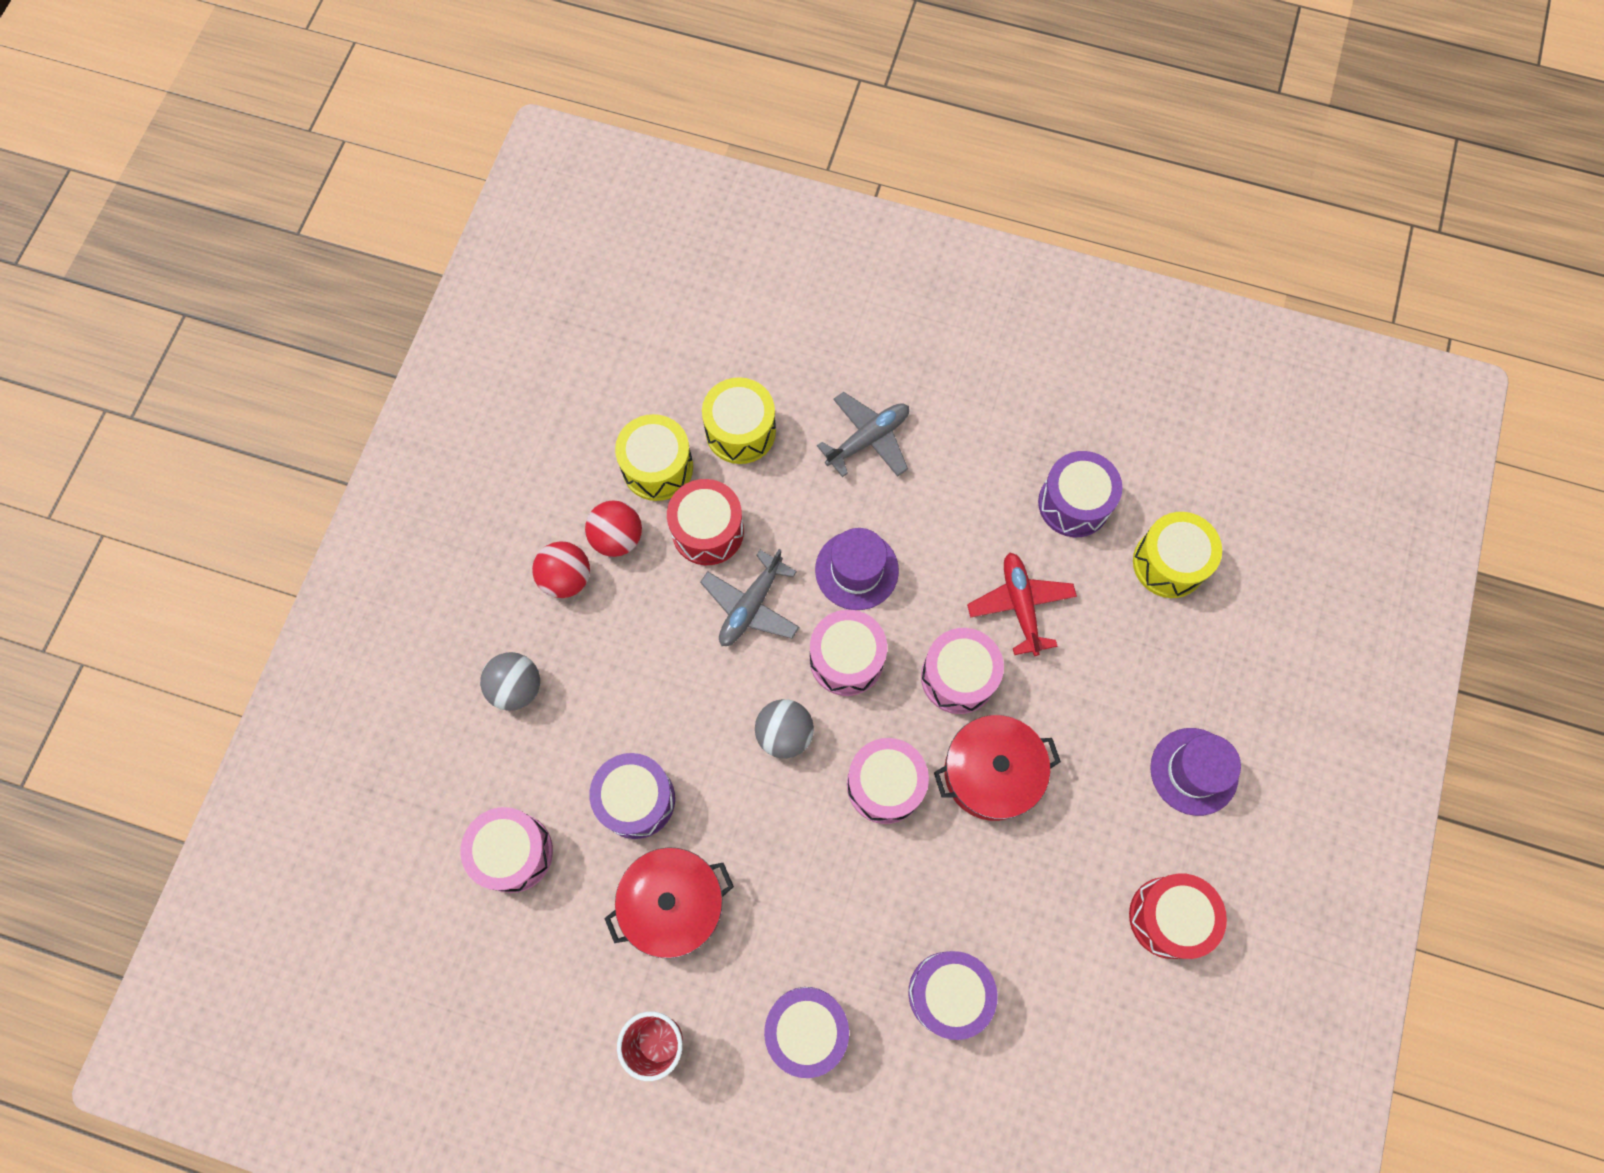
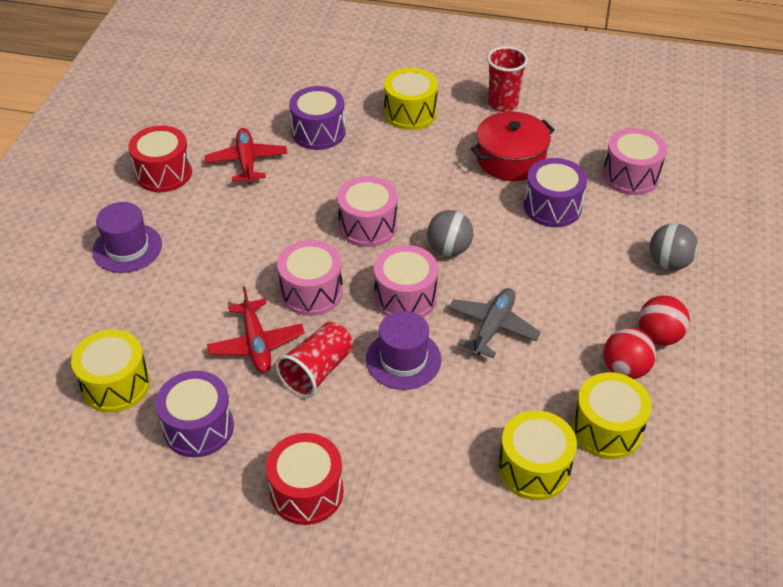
camera: 175 degrees right, 25 degrees down
(707, 531) = (544, 380): red drum -> red drum (307, 492)
(806, 1029) = (410, 113): purple drum -> yellow drum
(867, 439) = (403, 470): grey plane -> none
(951, 563) = (317, 370): none -> red cup
(991, 772) = (286, 237): red pot -> none
(1052, 932) = (247, 162): none -> red plane

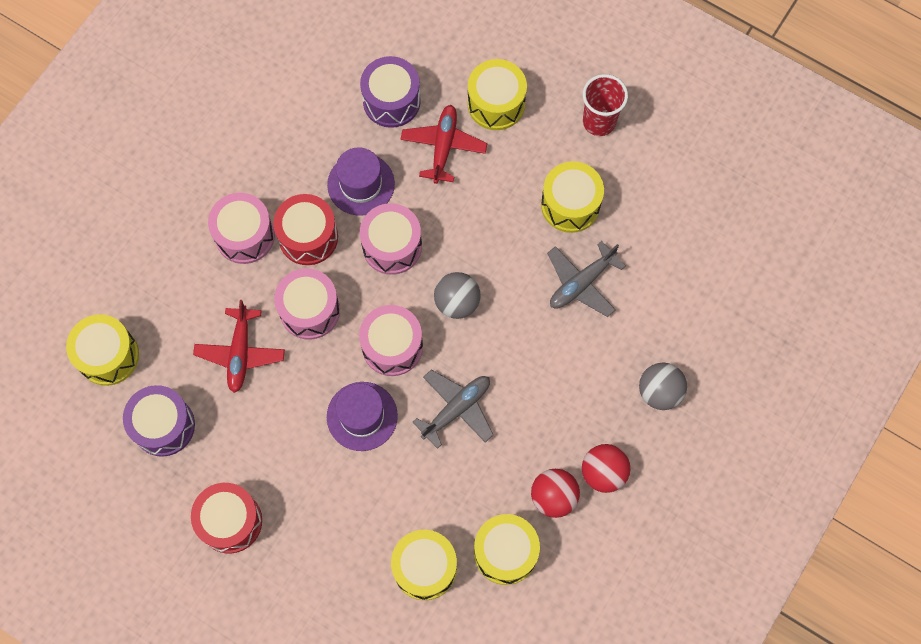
camera: 20 degrees right, 25 degrees up
(127, 248) = (160, 197): purple hat -> purple hat (361, 184)
(164, 173) = (221, 109): red drum -> red drum (308, 237)
(247, 162) = (306, 120): red plane -> red plane (443, 147)
(317, 370) = (283, 401): red cup -> none
(510, 159) = (570, 205): red pot -> yellow drum
(552, 207) = (581, 283): purple drum -> grey plane
(630, 176) = (681, 269): pink drum -> pink drum (245, 235)

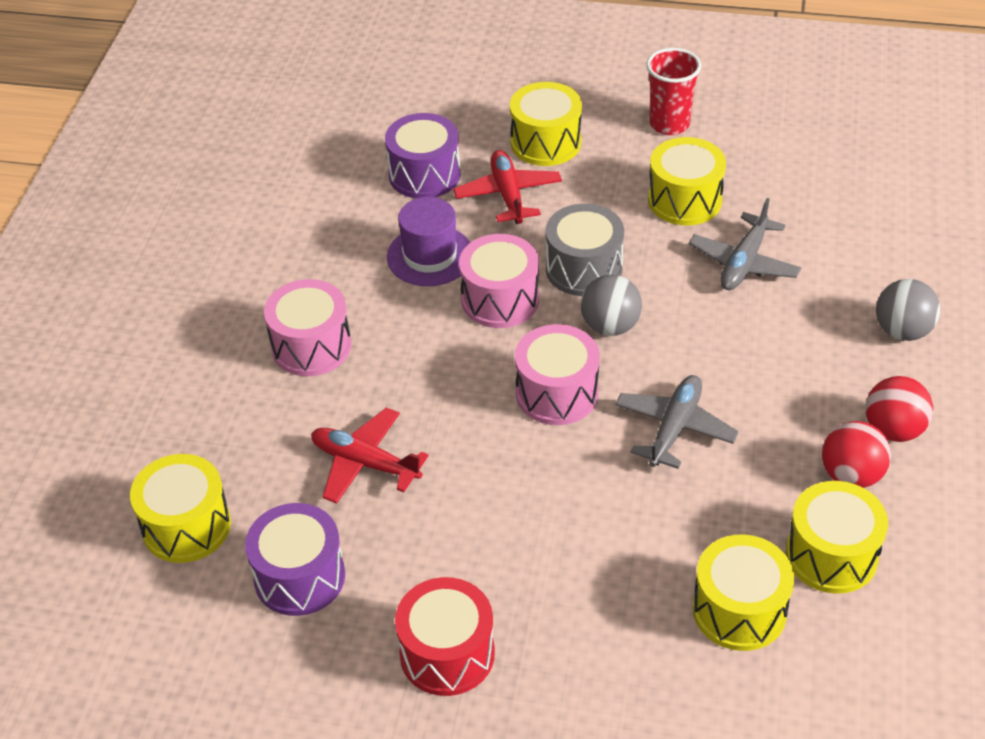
camera: 20 degrees left, 25 degrees down
(240, 352) = (365, 463): red plane -> red plane turned 135 degrees clockwise
(308, 237) = (392, 323): red drum -> none
(309, 310) = (432, 392): pink drum -> none
(362, 416) = (560, 476): purple hat -> none
(464, 241) = (584, 269): none -> grey drum

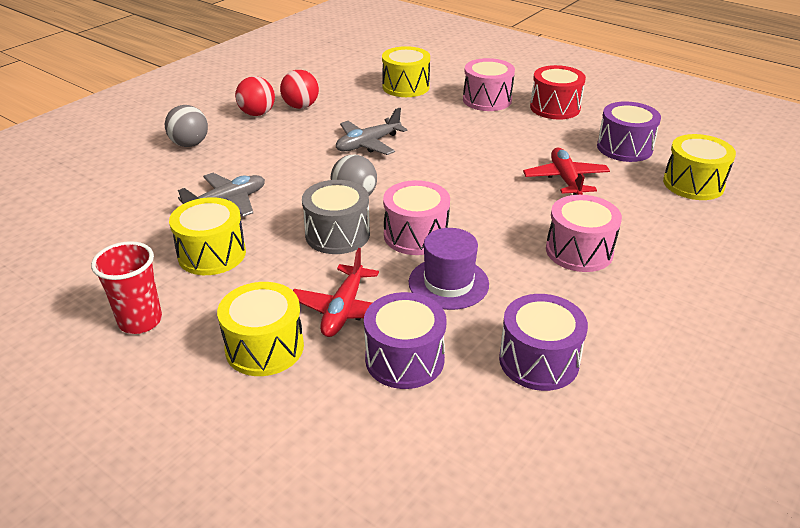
camera: 155 degrees left, 10 degrees down
(311, 213) = (539, 361): none -> purple drum
(365, 463) = (565, 180): red plane -> red plane turned 150 degrees counterclockwise
(557, 393) = (421, 176): pink drum -> pink drum (487, 100)
(831, 555) = (345, 89): yellow drum -> none

